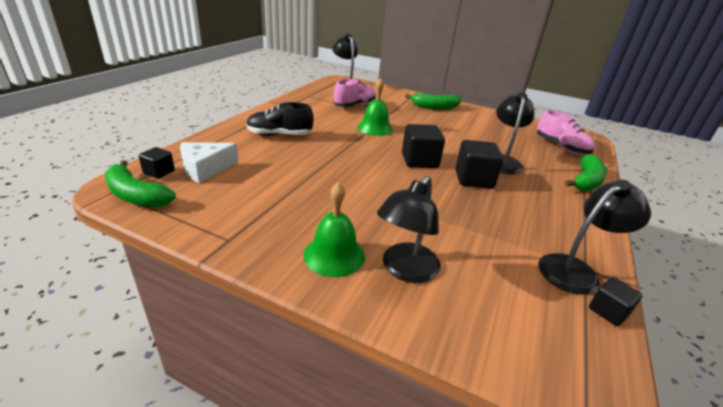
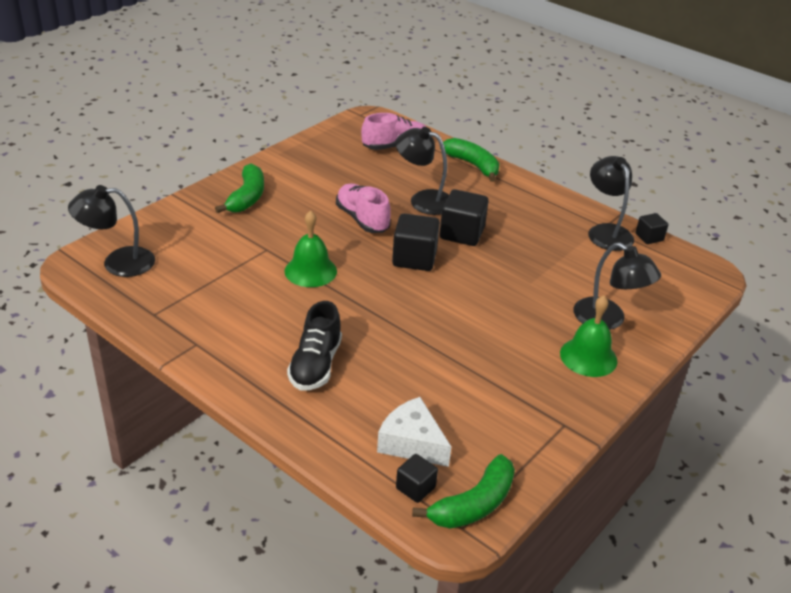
camera: 75 degrees left, 5 degrees up
(205, 169) = (411, 443): white cheese -> white cheese turned 150 degrees clockwise
(354, 105) = (217, 272): pink shoe -> pink shoe (362, 219)

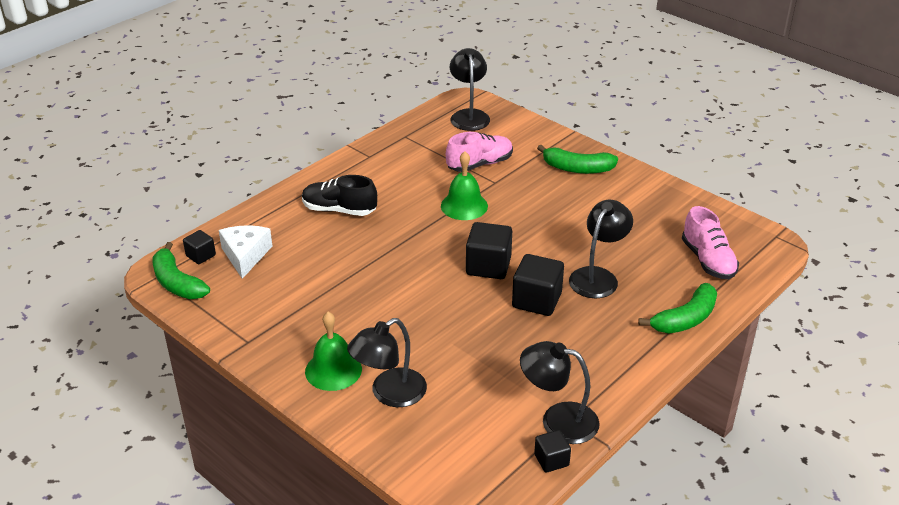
camera: 95 degrees right, 0 degrees up
(362, 219) = (552, 235): pink shoe -> pink shoe (479, 164)
(411, 443) = (245, 255): white cheese -> white cheese turned 45 degrees counterclockwise
(606, 232) = (558, 420): black lamp -> black lamp turned 150 degrees counterclockwise

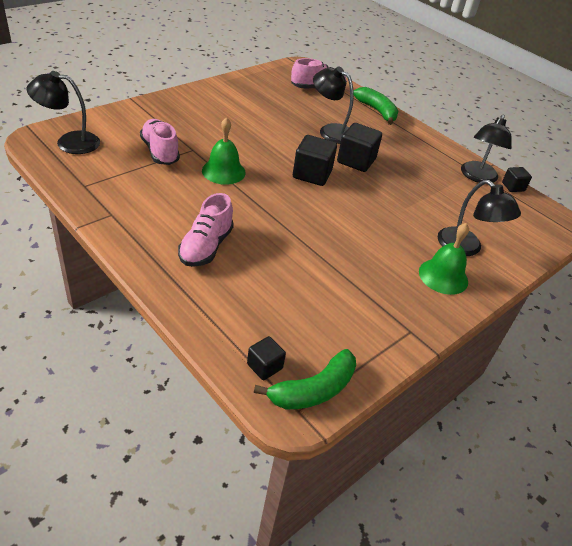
camera: 90 degrees left, 5 degrees up
(245, 255) = (271, 326): white cheese -> none
(339, 210) = (206, 247): black shoe -> pink shoe
(577, 168) = (189, 109): green banana -> none

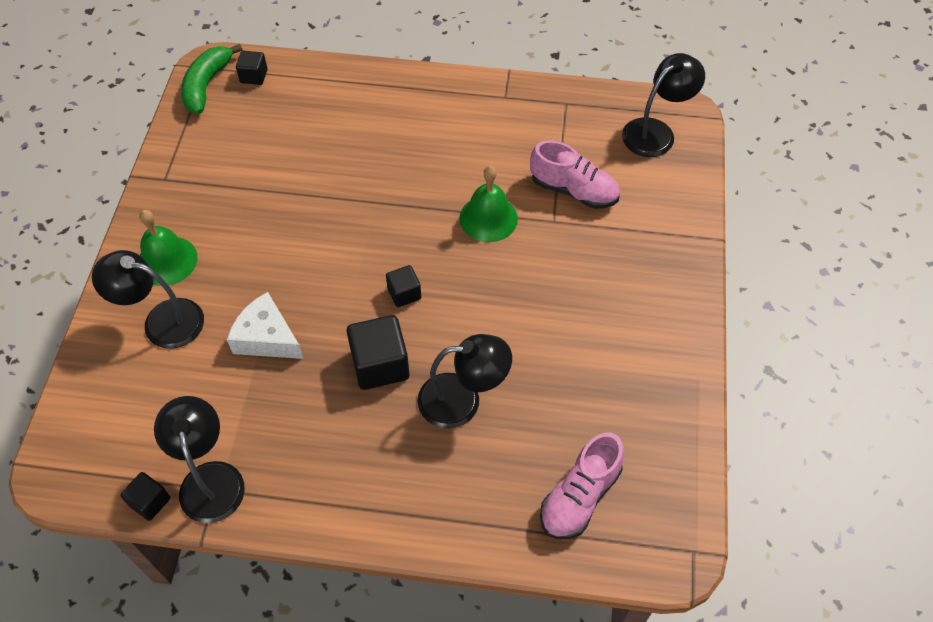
camera: 145 degrees right, 15 degrees up
(206, 247) = (397, 127): pink shoe -> none
(312, 174) = (404, 293): black cube -> black cube, size x0.57
(377, 111) = (451, 522): green banana -> none
(407, 204) = (267, 338): none -> white cheese

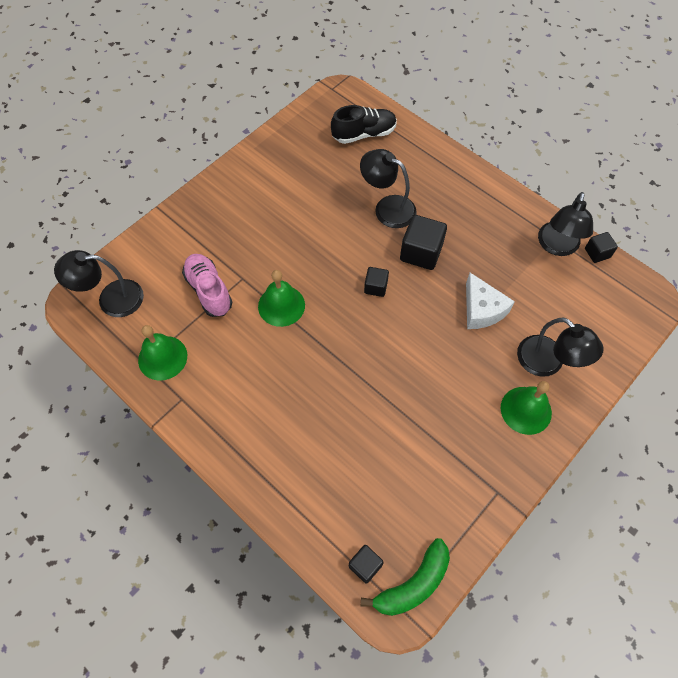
camera: 145 degrees left, 5 degrees up
(554, 115) = (162, 357): none -> green bell
(579, 496) = (364, 134): pink shoe -> black shoe

